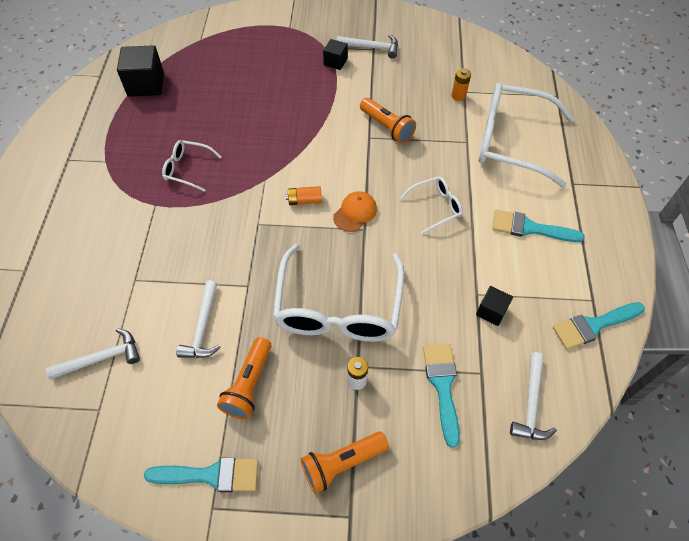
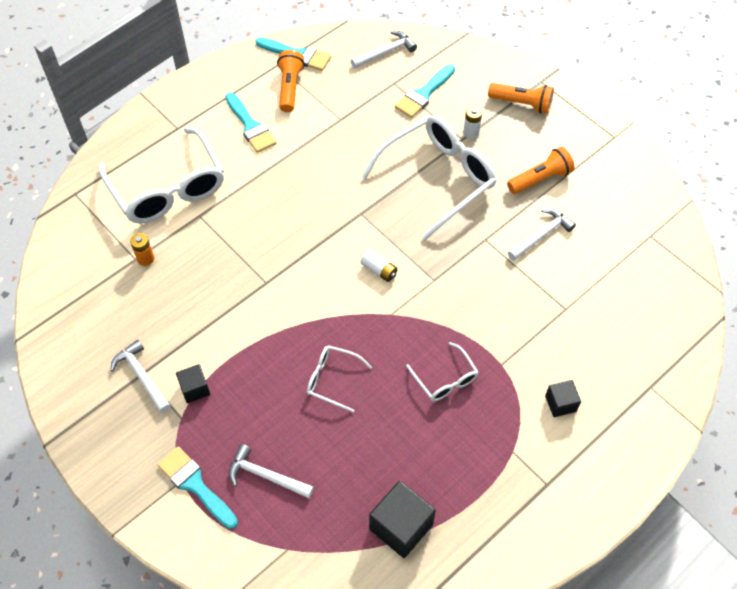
camera: 135 degrees left, 0 degrees up
(101, 358) = (628, 268): white hammer -> white hammer (265, 476)
(211, 475) = (603, 151): turquoise brush -> turquoise brush (195, 485)
(304, 200) = (379, 270): orange battery -> white battery
(355, 212) = (352, 230): orange cap -> none
(387, 127) = (240, 279): orange flashlight -> orange flashlight (290, 88)
(435, 207) = (291, 188): white glasses -> white glasses (332, 379)
(491, 311) = (345, 104): black cube -> black cube (560, 403)

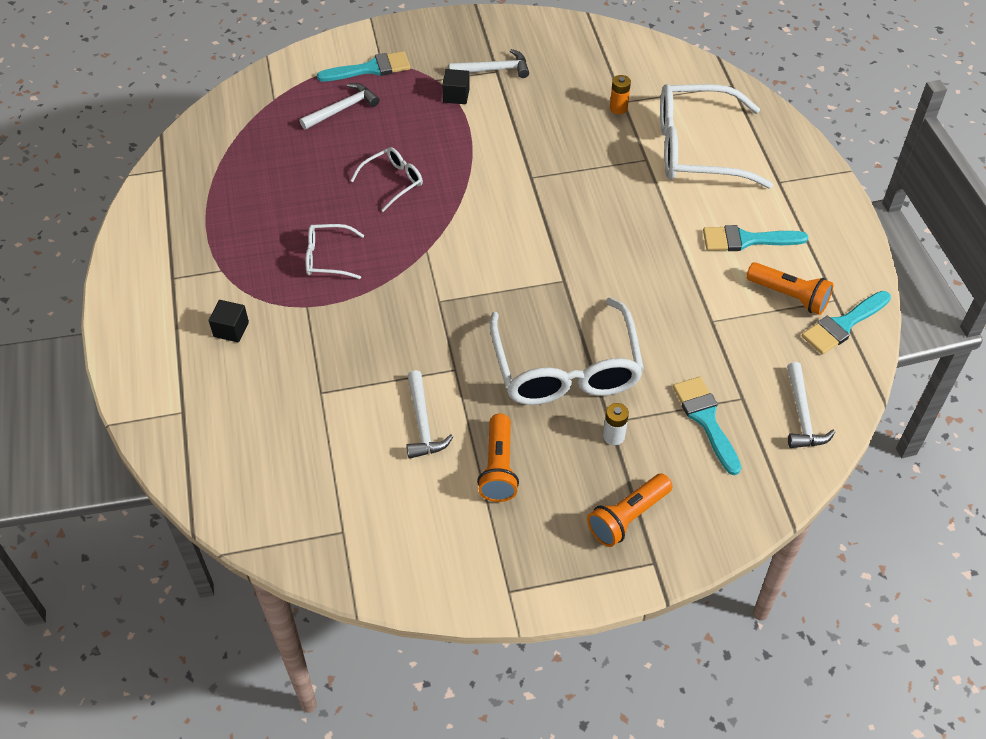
camera: 120 degrees right, 5 degrees down
(379, 270) = (483, 264): white battery -> none
(401, 526) = (229, 168): black cube -> none

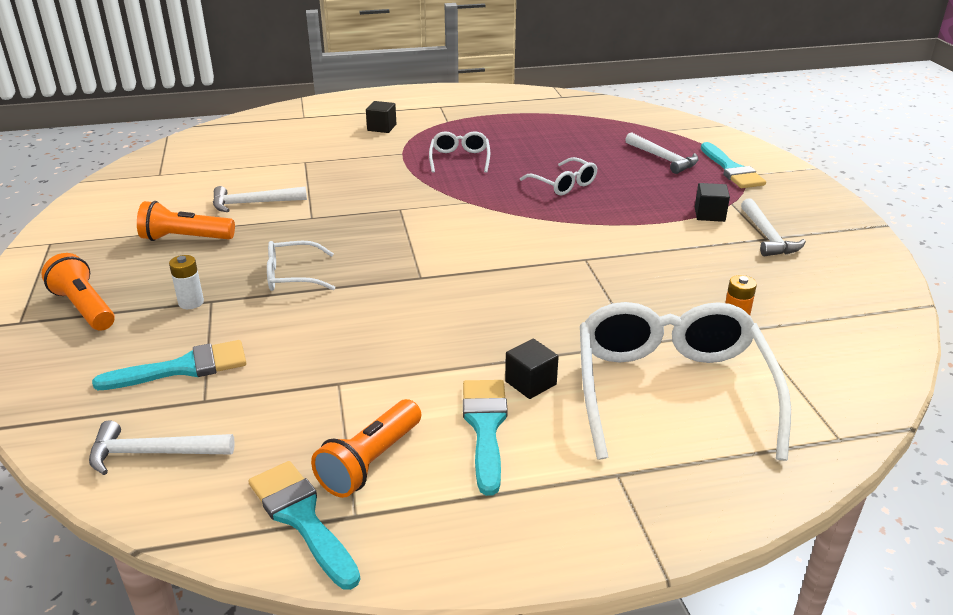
camera: 90 degrees right, 20 degrees down
(566, 369) = (292, 276): white glasses -> white glasses, size x0.48
(698, 216) = (530, 383): none -> black cube

